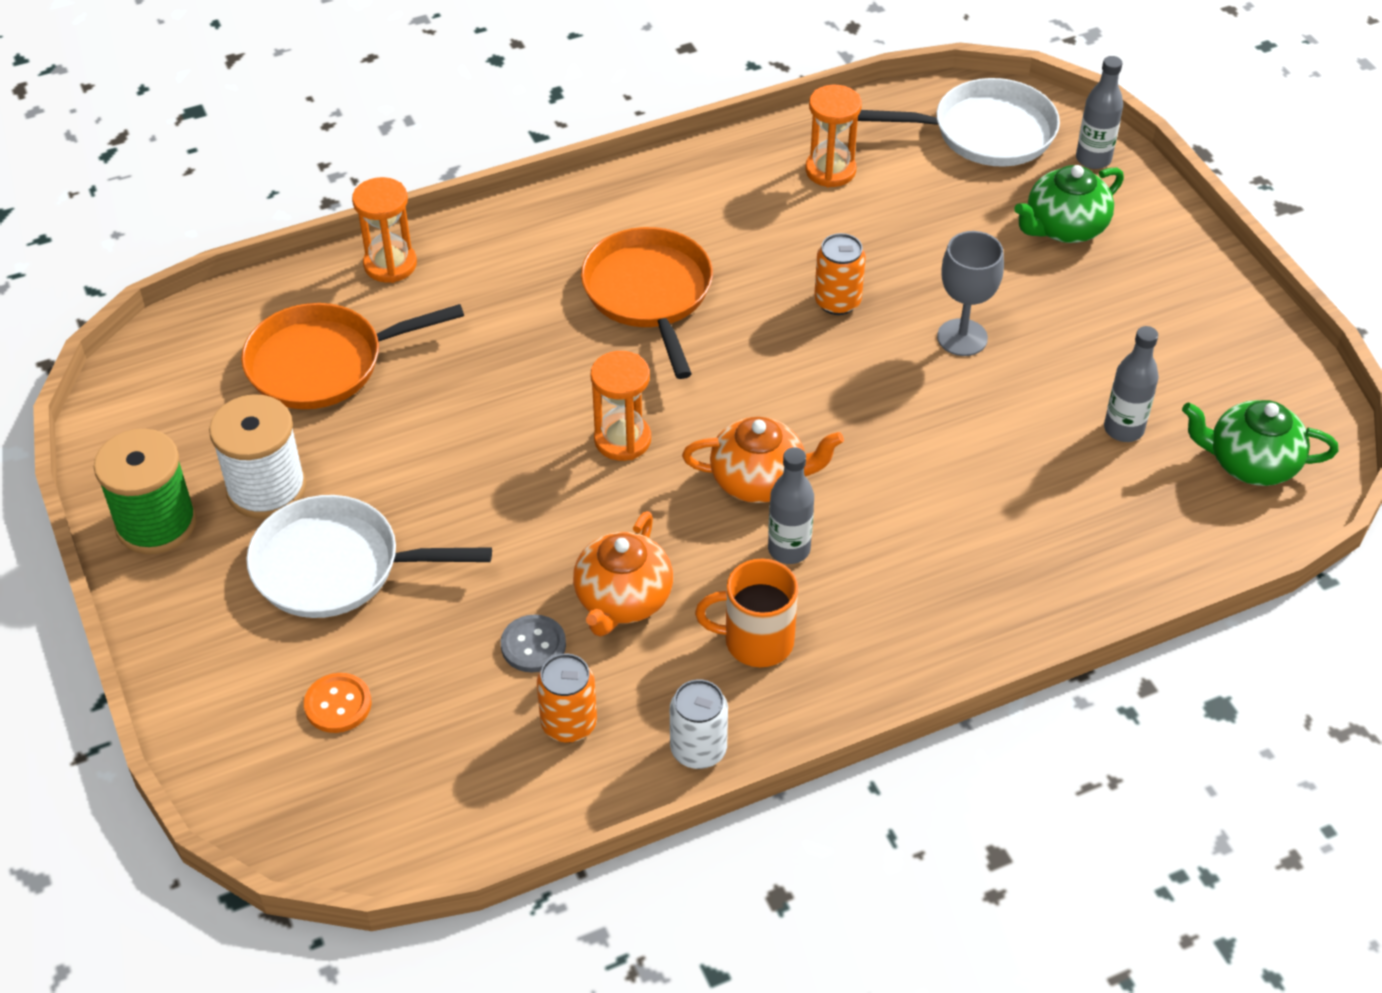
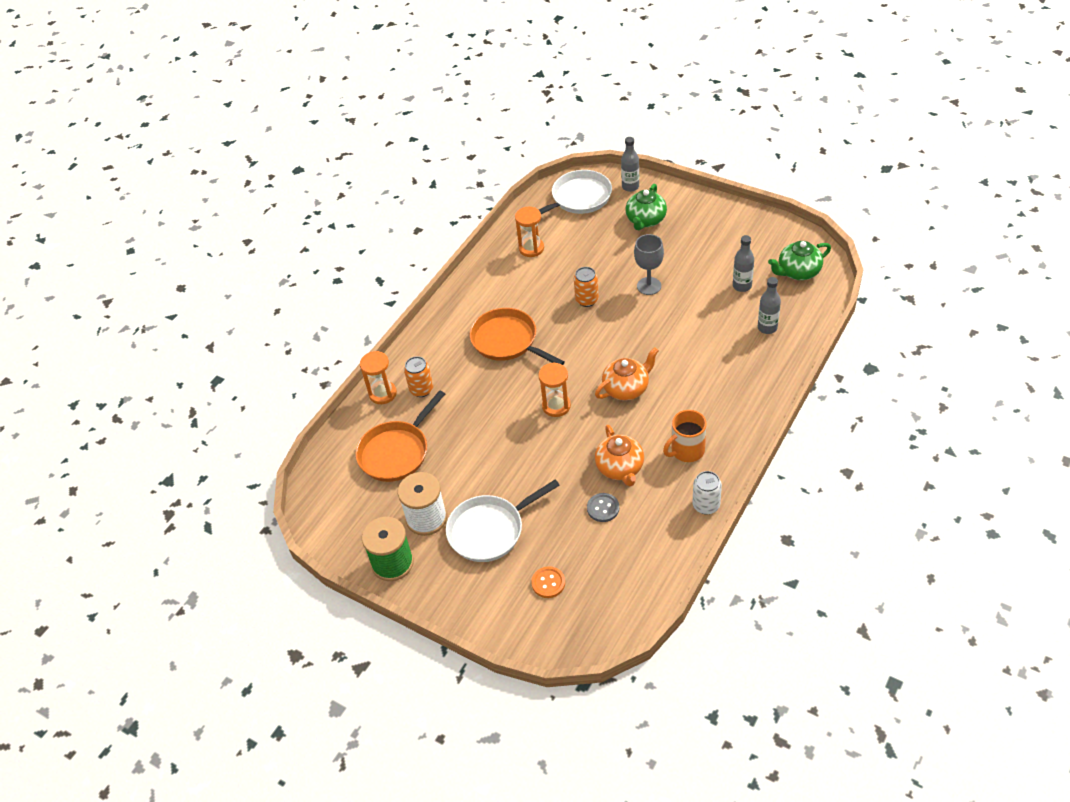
camera: 30 degrees left, 0 degrees up
(569, 724) = (647, 528): orange can -> orange can (421, 389)
(789, 549) = (664, 408): grey bottle -> grey bottle (767, 328)

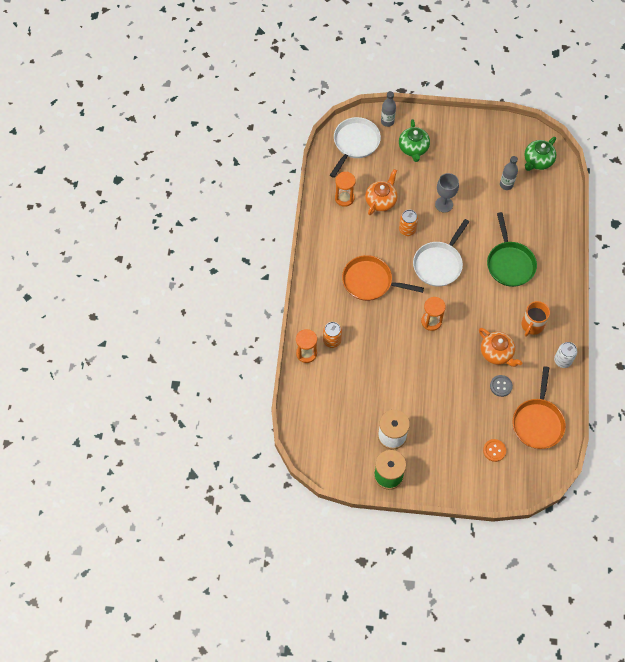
camera: 30 degrees left, 15 degrees up
(396, 452) = (343, 394): orange pan -> orange pan (538, 422)
(490, 530) = (438, 428): white pan -> white pan (439, 264)
(626, 388) = (470, 292): orange teapot -> orange teapot (381, 201)
(697, 372) = (509, 263): none -> green pan
(767, 328) = (538, 213): grey bottle -> none

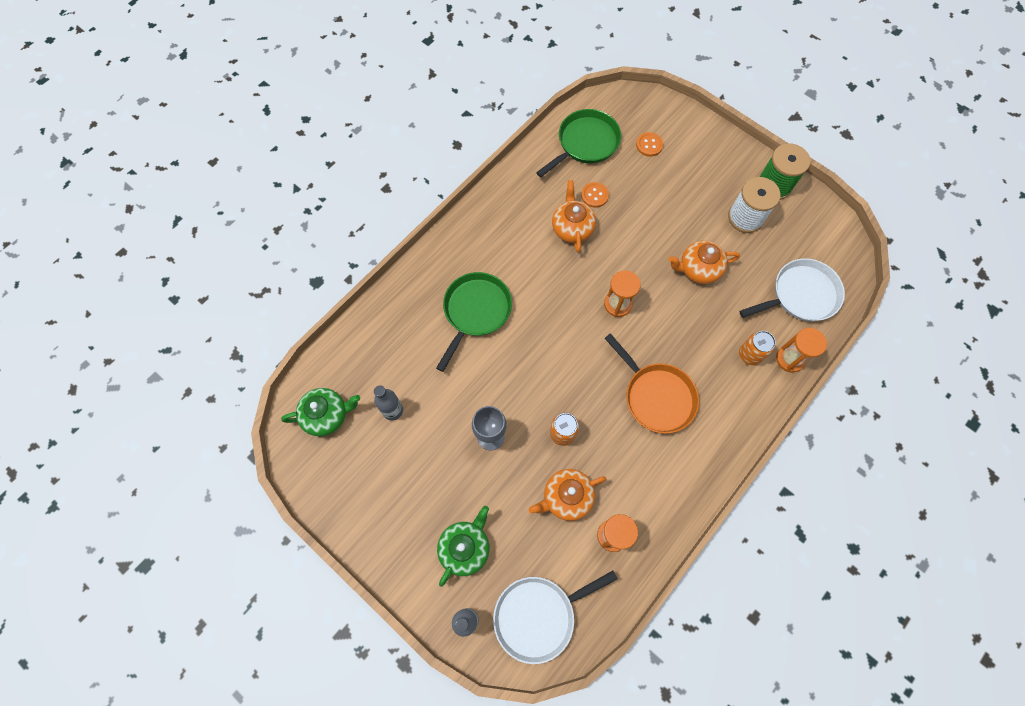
camera: 145 degrees left, 5 degrees up
(398, 377) = (698, 269): none -> orange teapot
(439, 264) = (557, 364): white pan -> white pan (800, 295)
(501, 386) = (594, 195): grey button -> orange button
(532, 325) = (510, 232): orange mug -> none
(538, 422) = (585, 143): orange pan -> green pan
(562, 360) = (510, 180): white can -> none

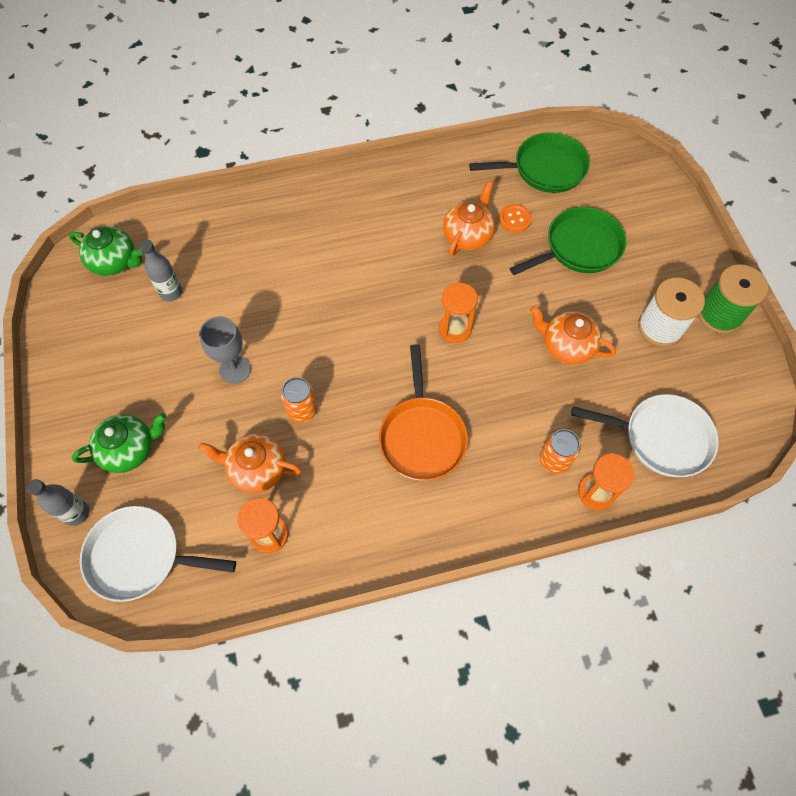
camera: 35 degrees right, 5 degrees down
(475, 311) = (314, 254): green pan -> green pan (579, 247)
(649, 145) = (610, 204): orange button -> none

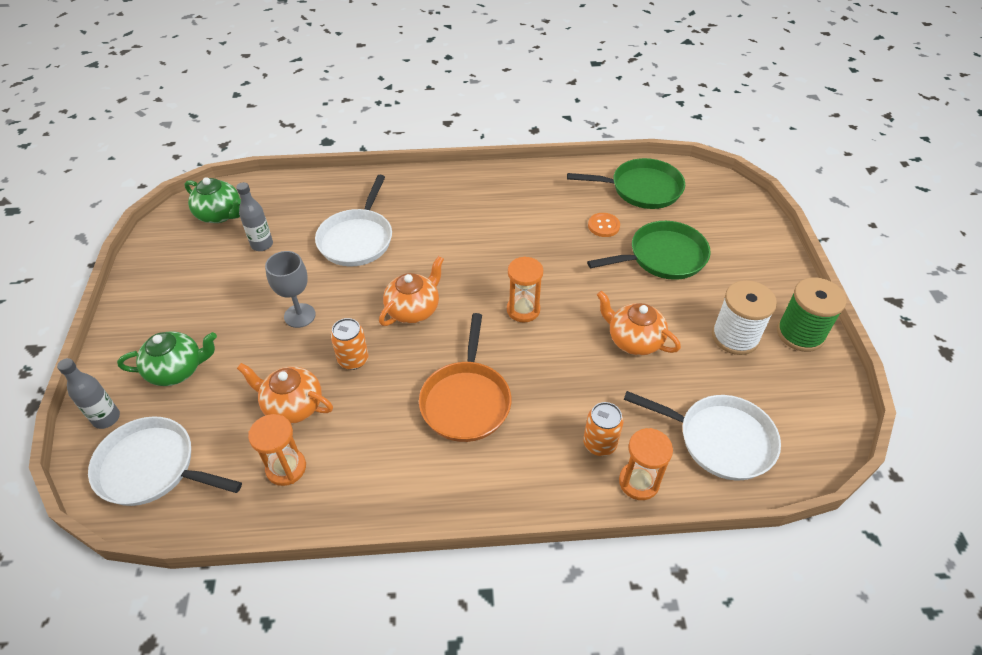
camera: 10 degrees right, 15 degrees down
(269, 271) = (357, 239): none -> white pan
(468, 235) = (554, 233): orange teapot -> orange teapot (413, 309)

